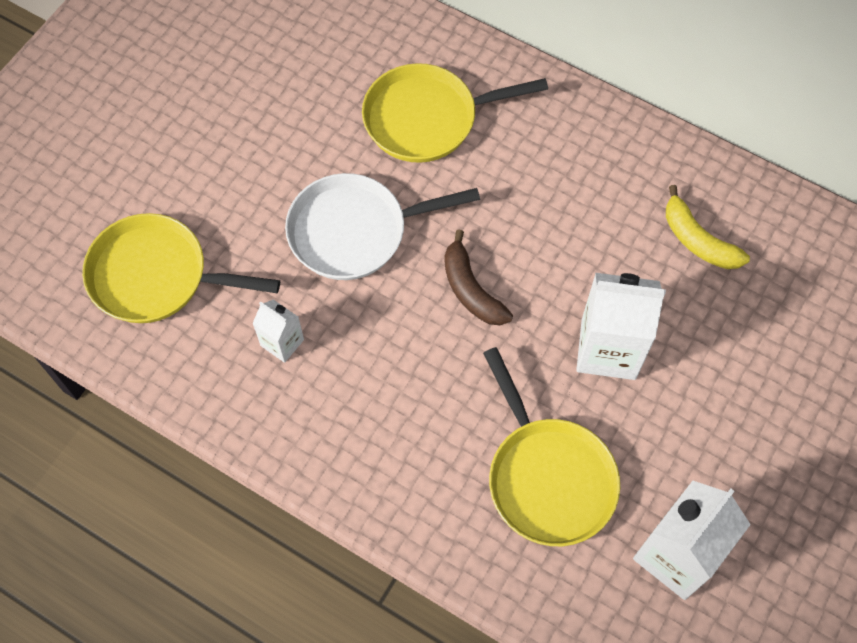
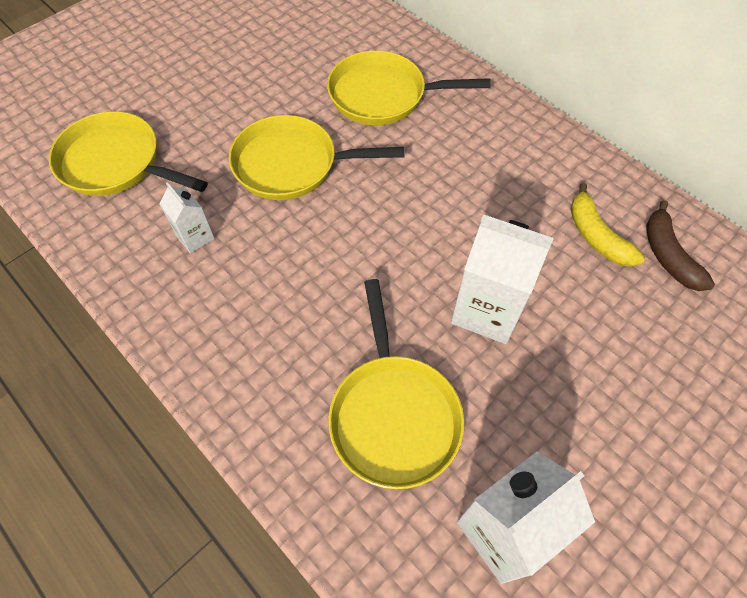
camera: 15 degrees right, 5 degrees down
(355, 231) = (292, 164): white pan -> yellow pan
(471, 289) = (375, 231): brown banana -> brown banana (668, 255)

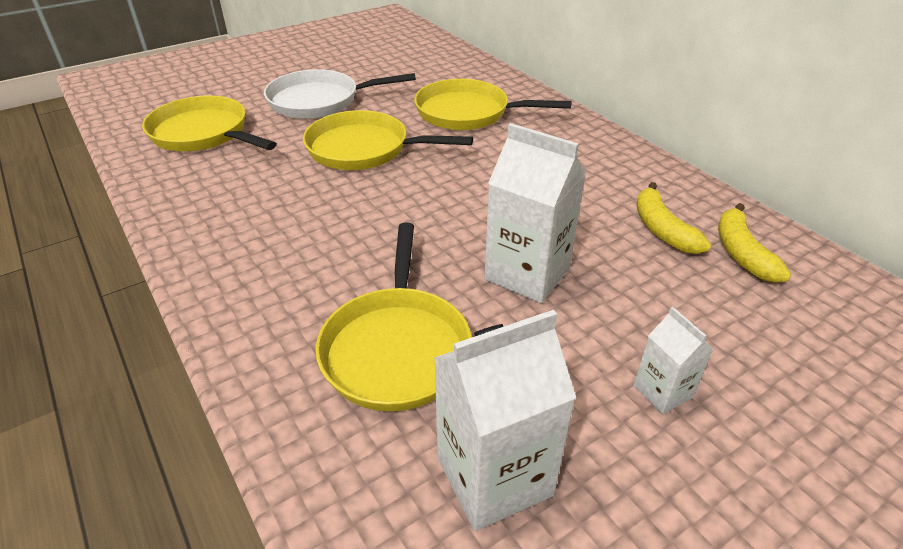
camera: 10 degrees right, 20 degrees down
(195, 237) = (251, 188): white carton -> white carton (662, 391)
(223, 96) = (319, 101): none -> white pan
(668, 255) = (742, 253): brown banana -> yellow banana

